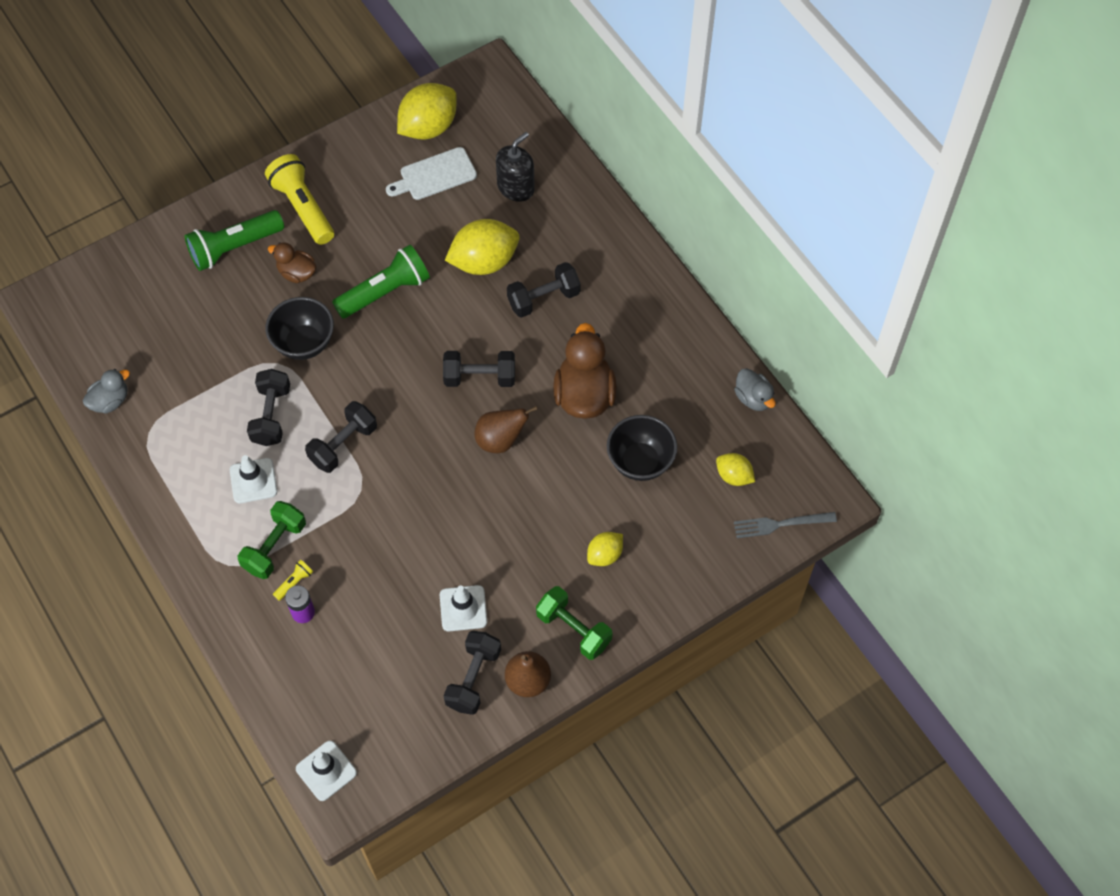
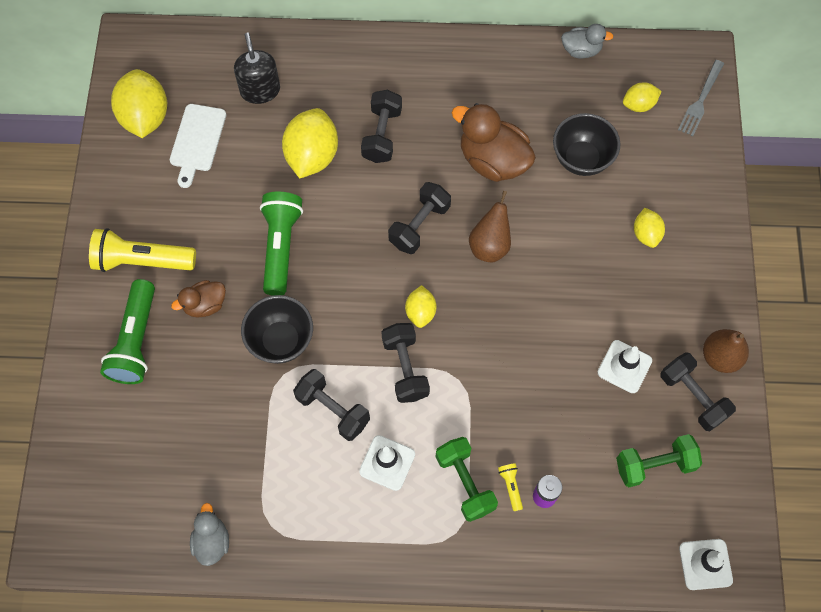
camera: 55 degrees left, 5 degrees up
(401, 426) = (420, 312): none -> yellow lemon
(573, 629) = (696, 296): green dumbbell -> green dumbbell (654, 465)

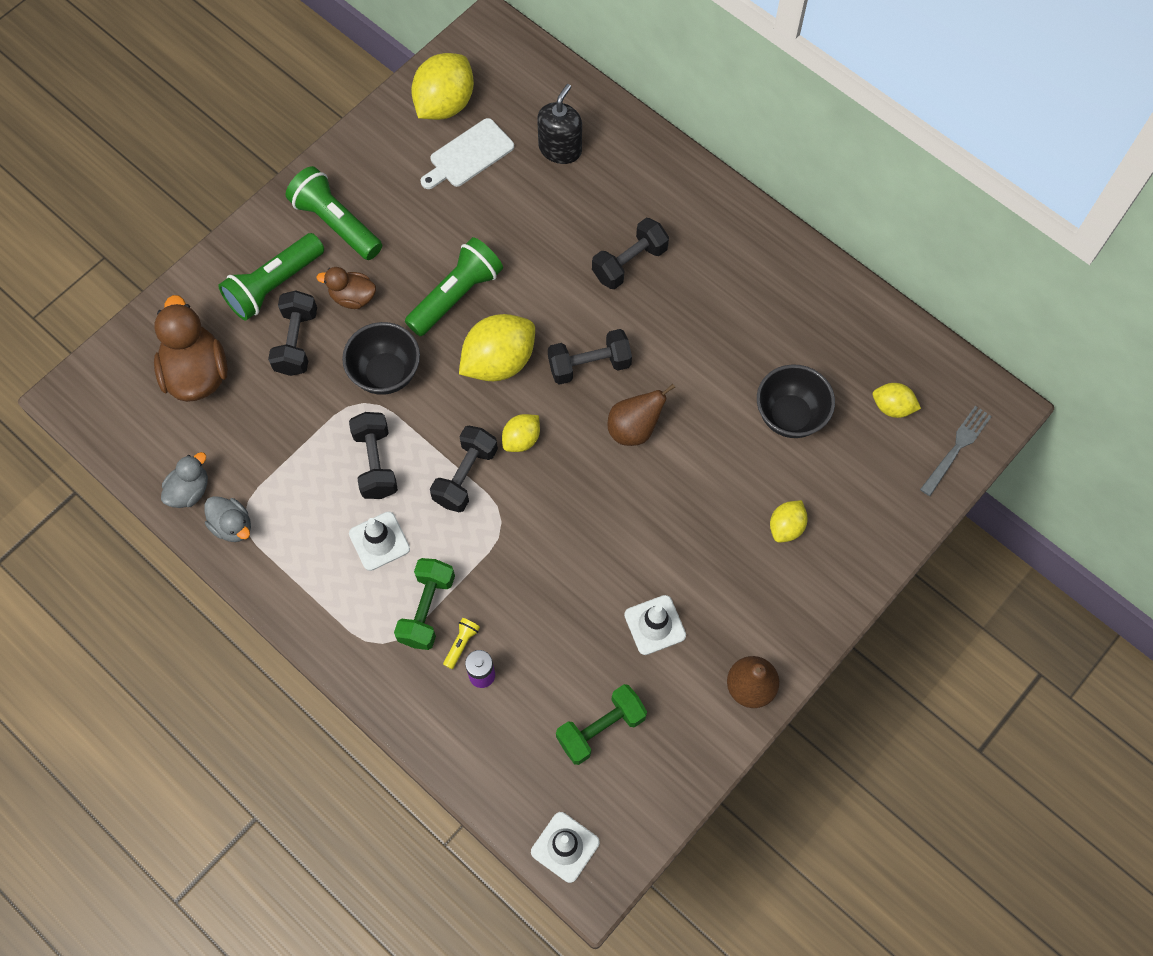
camera: 40 degrees right, 0 degrees up
(142, 261) = (336, 223): yellow flashlight -> green flashlight
(312, 156) = (552, 237): yellow lemon -> yellow lemon (499, 362)
(493, 161) = (707, 357): brown duck -> brown duck (197, 373)
(581, 50) = (884, 318): grey duck -> grey duck (232, 526)
(654, 465) = (601, 728): green dumbbell -> green dumbbell turned 60 degrees counterclockwise
(692, 397) = (691, 700): black dumbbell -> black dumbbell (296, 342)
(700, 101) = (957, 447): grey fork -> grey fork turned 150 degrees clockwise

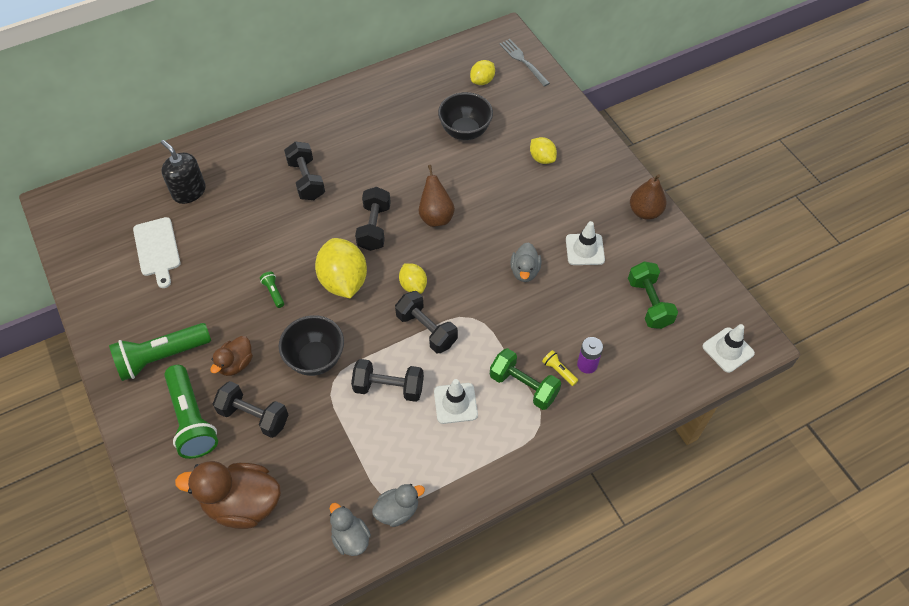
camera: 70 degrees left, 10 degrees down
(445, 104) = (102, 252): yellow lemon -> none
(456, 295) = (273, 292): green flashlight -> green flashlight, size x0.42
(592, 561) = (524, 271): none -> grey duck

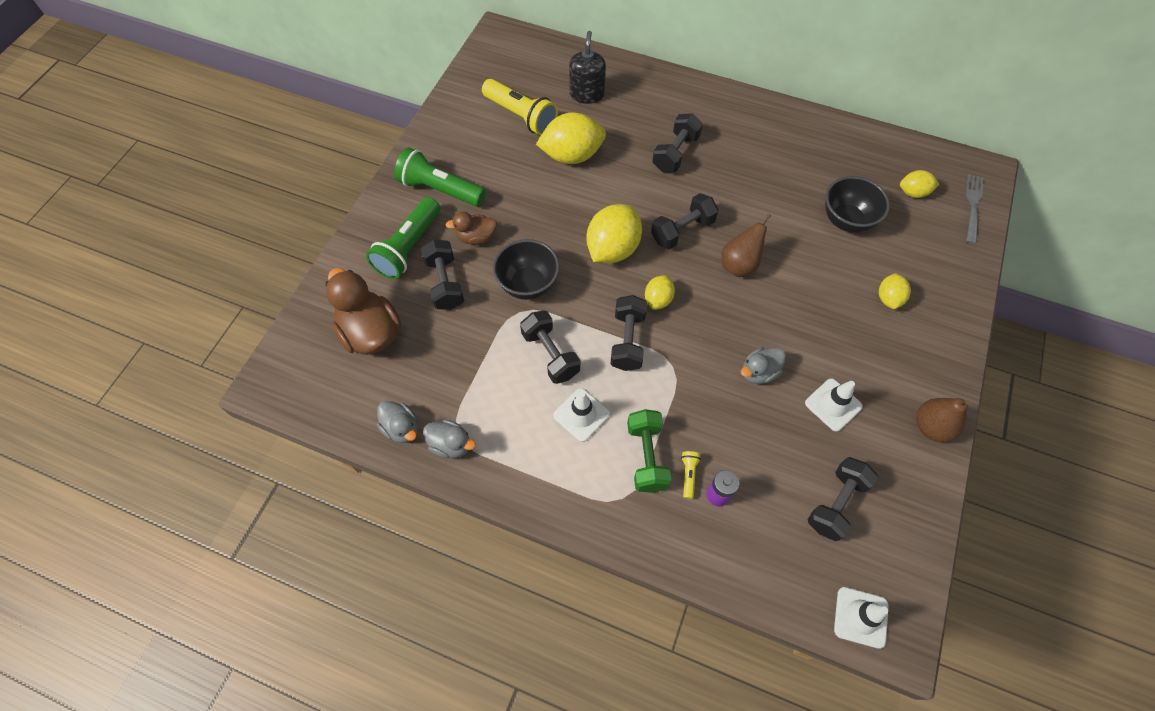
camera: 50 degrees right, 5 degrees up
(157, 249) = (521, 116): white cutting board -> yellow flashlight
(234, 244) = (572, 155): none -> yellow lemon
(273, 292) = (557, 212): green flashlight -> none
(350, 538) = (401, 428): grey duck -> grey duck turned 120 degrees clockwise
(649, 303) = (836, 503): green dumbbell -> black dumbbell

